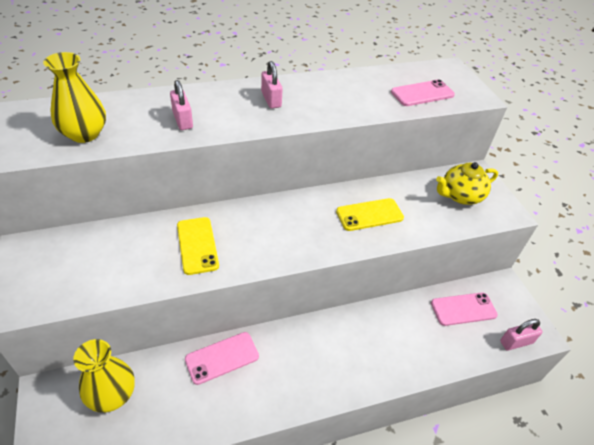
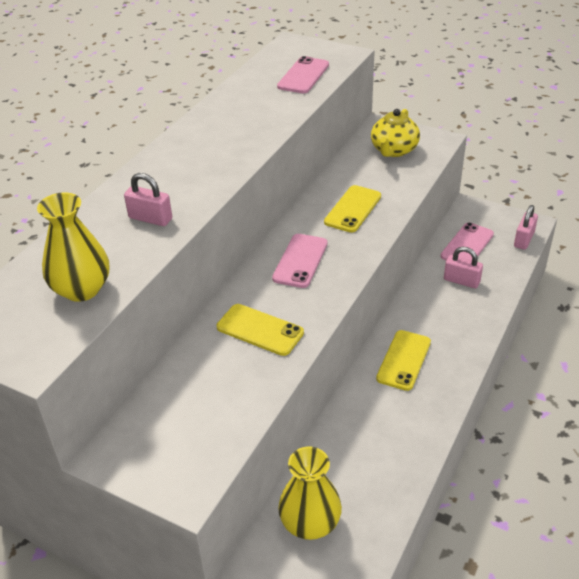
camera: 40 degrees left, 5 degrees down
(222, 358) = (354, 421): pink phone -> pink phone (300, 261)
(271, 99) = (195, 154): pink padlock -> pink padlock (461, 281)
(306, 348) = (403, 360): none -> yellow phone

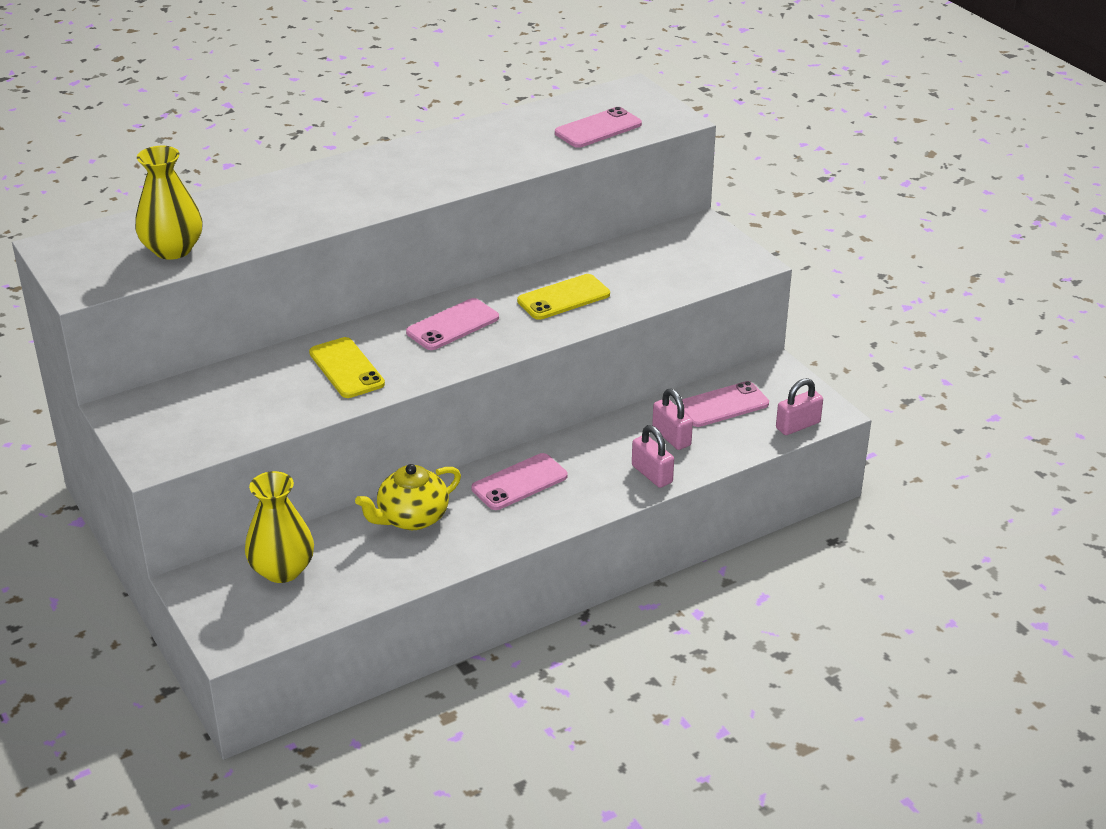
camera: 30 degrees right, 5 degrees down
(150, 218) = (290, 214): pink padlock -> pink padlock (652, 474)
(393, 150) = (683, 255): yellow teapot -> yellow teapot (412, 518)
(403, 360) = (519, 482): yellow phone -> pink phone

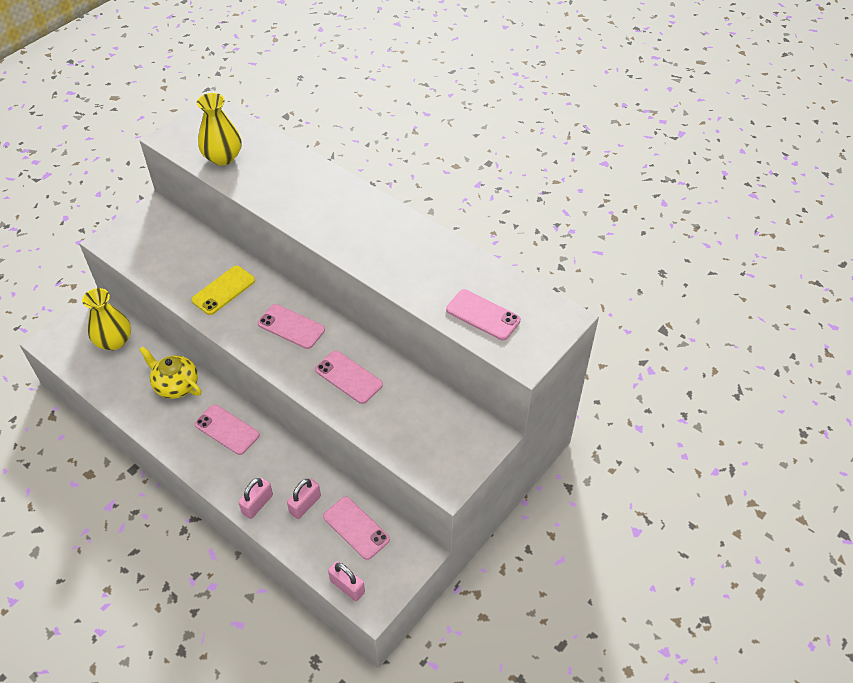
camera: 70 degrees right, 15 degrees up
(563, 298) = (348, 377): yellow phone -> pink phone

